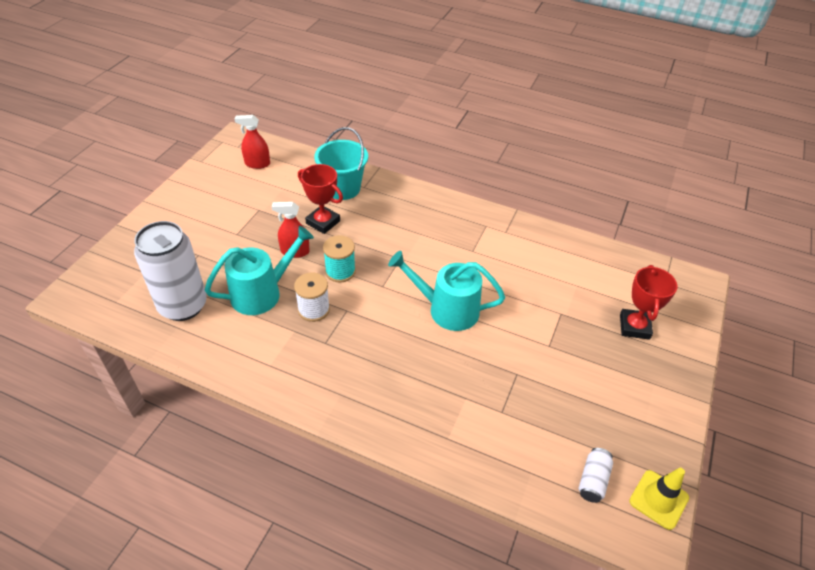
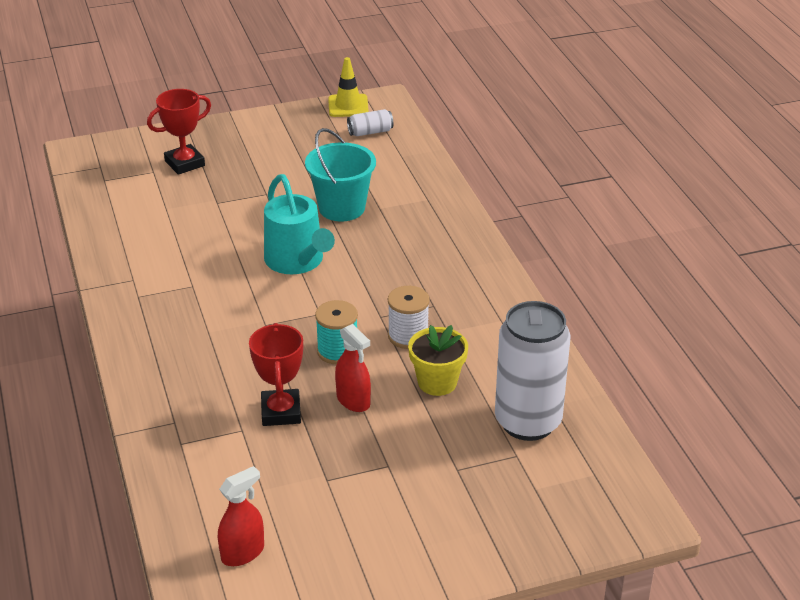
camera: 130 degrees left, 10 degrees down
(257, 164) = (243, 553): red spray bottle -> red spray bottle turned 90 degrees counterclockwise
(262, 293) = (437, 382): turquoise watering can -> yellow flower pot
(343, 188) = (199, 437): turquoise bucket -> turquoise bucket (341, 208)

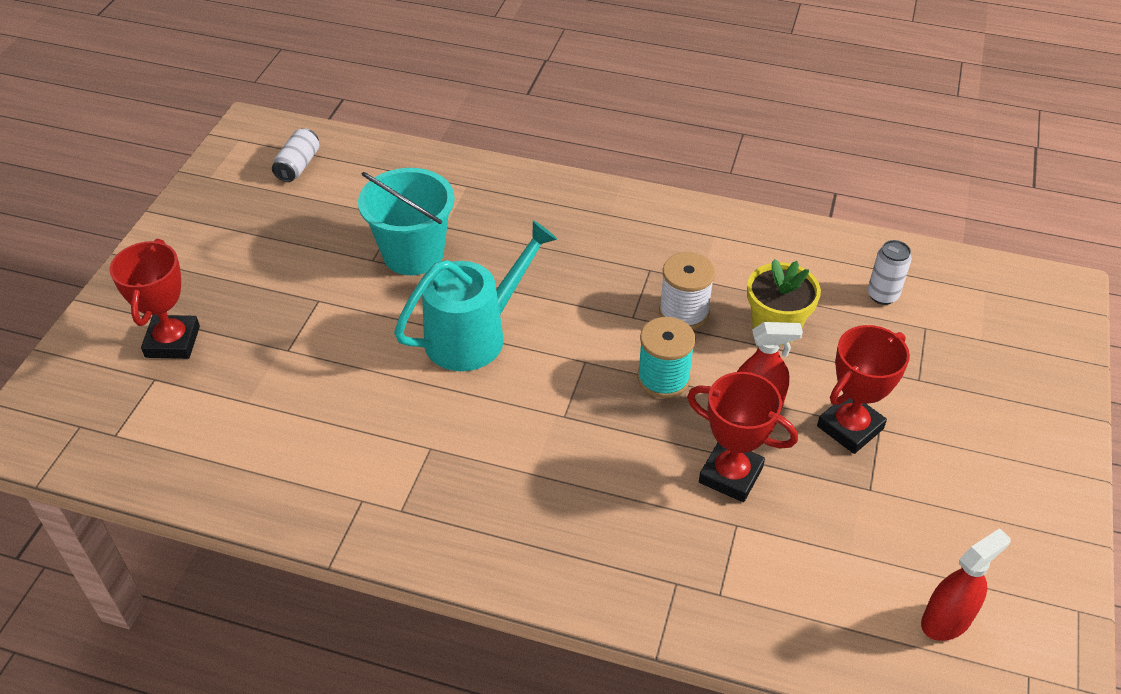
camera: 55 degrees left, 10 degrees up
(243, 553) = (946, 620): red spray bottle -> red spray bottle turned 60 degrees clockwise
(297, 261) = (474, 335): turquoise watering can -> turquoise watering can turned 45 degrees counterclockwise
(348, 106) = (228, 157): yellow traffic cone -> none
(375, 451) = (850, 427): none -> red trophy
(527, 422) = (882, 295): white can -> white can, size x0.42

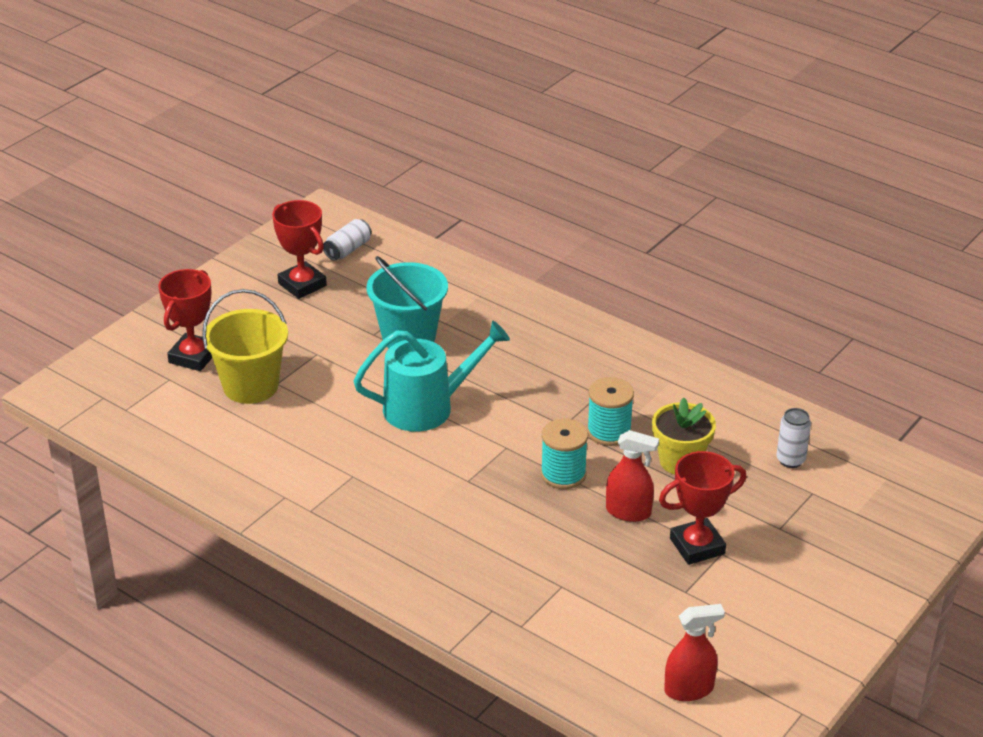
camera: 20 degrees right, 10 degrees down
(258, 362) = (250, 386): none -> yellow bucket
(684, 312) = (609, 432): white spool -> turquoise spool
(730, 475) = (577, 553): red trophy -> red trophy (302, 284)

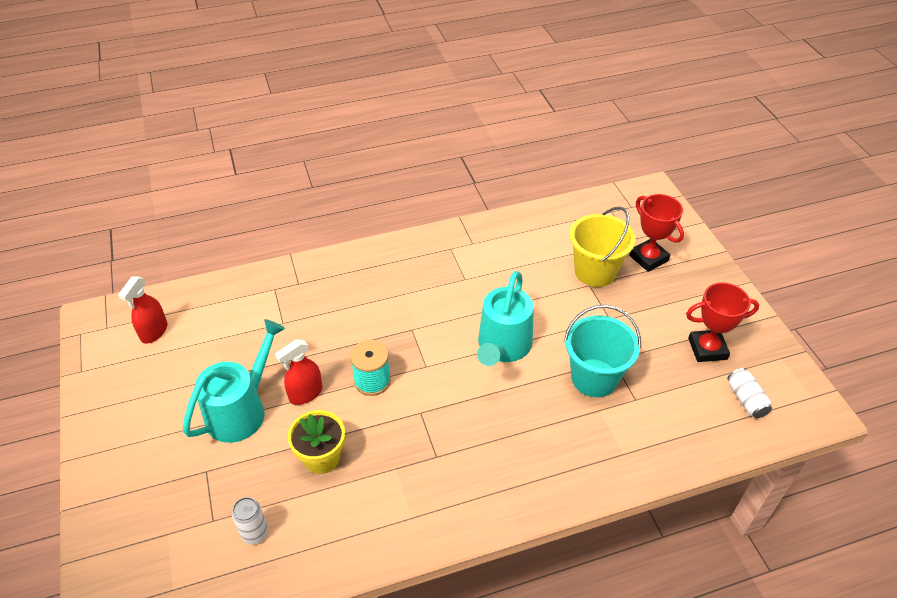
camera: 125 degrees right, 10 degrees up
(609, 432) = (390, 434): turquoise spool -> none
(697, 546) = (241, 410): red trophy -> turquoise watering can

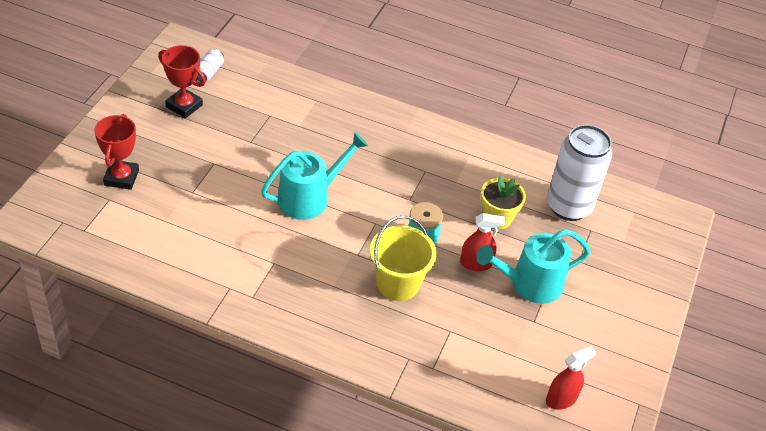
camera: 145 degrees left, 0 degrees up
(255, 533) = (568, 206): white can -> white can, size x2.35
(594, 378) = (277, 141): turquoise bucket -> none
(595, 271) = (173, 197): yellow bucket -> yellow bucket (398, 283)

